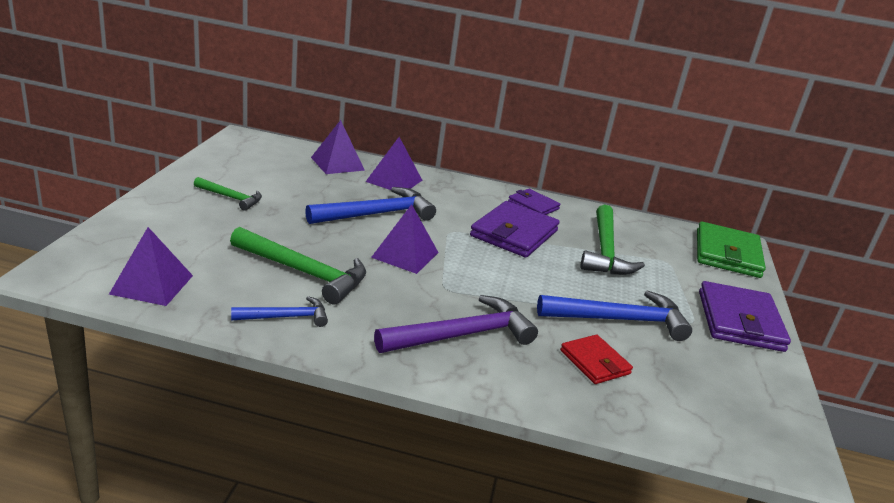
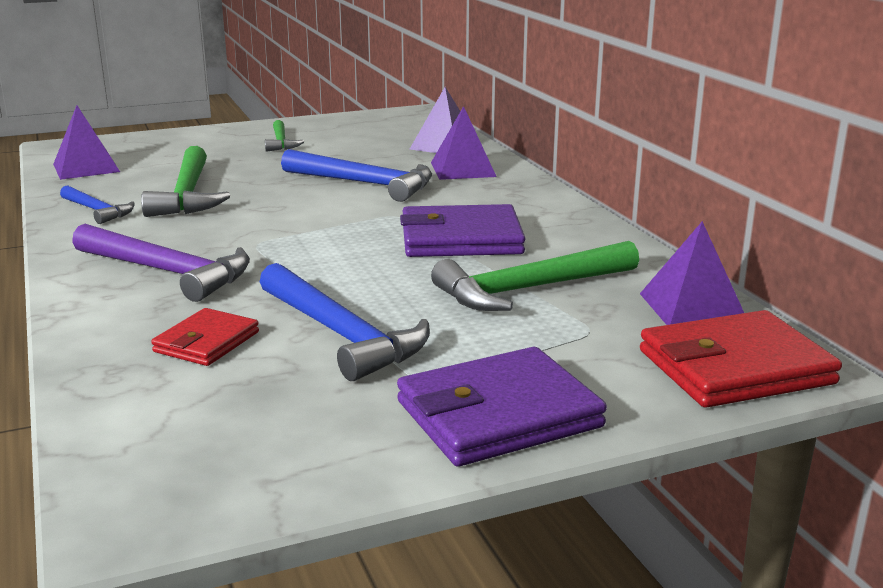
camera: 60 degrees right, 5 degrees down
(405, 255) = (298, 213): purple pyramid -> purple pyramid (692, 307)
(533, 205) = (568, 229): purple wallet -> none
(727, 254) = (735, 367): green wallet -> red wallet

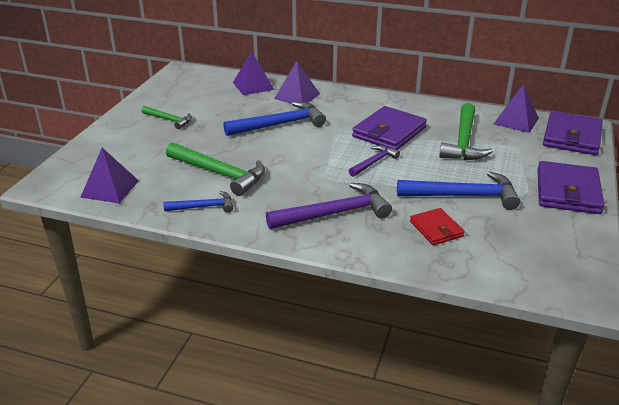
camera: 50 degrees left, 10 degrees up
(350, 254) = (374, 162): none -> purple hammer
(735, 367) = (572, 137): red wallet -> purple wallet

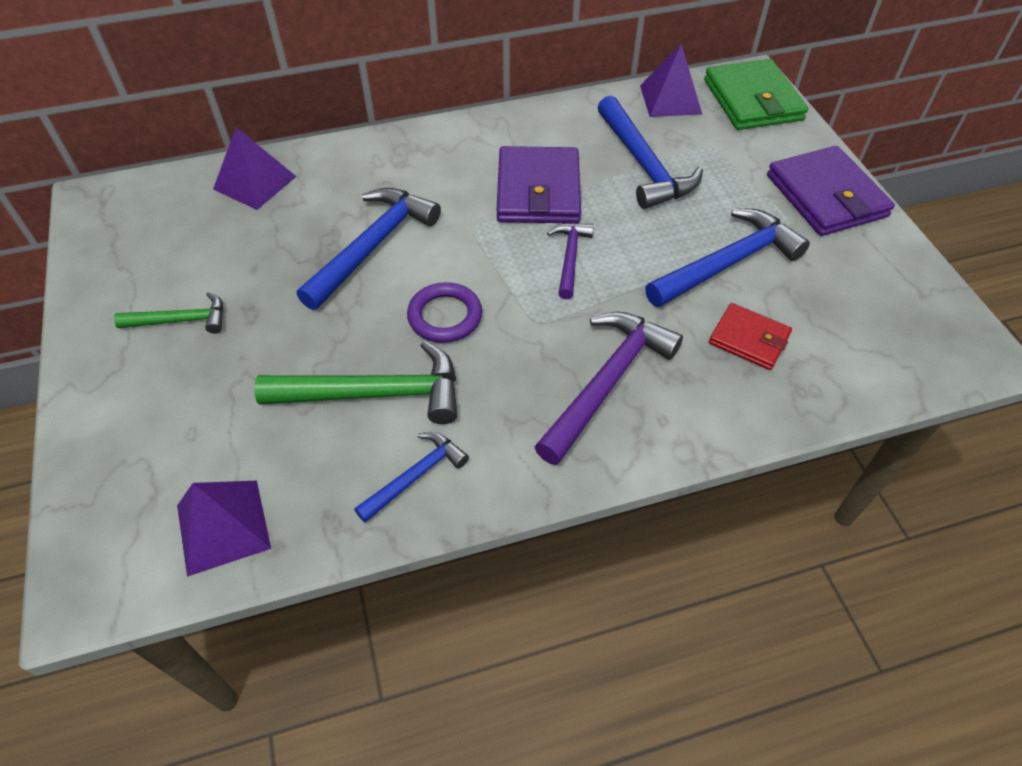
camera: 35 degrees left, 20 degrees up
(283, 160) = (445, 316): none -> purple ring
(297, 96) = (345, 175): purple pyramid -> none
(464, 141) = (643, 164): green hammer -> blue hammer
(572, 137) = (752, 100): purple wallet -> green wallet

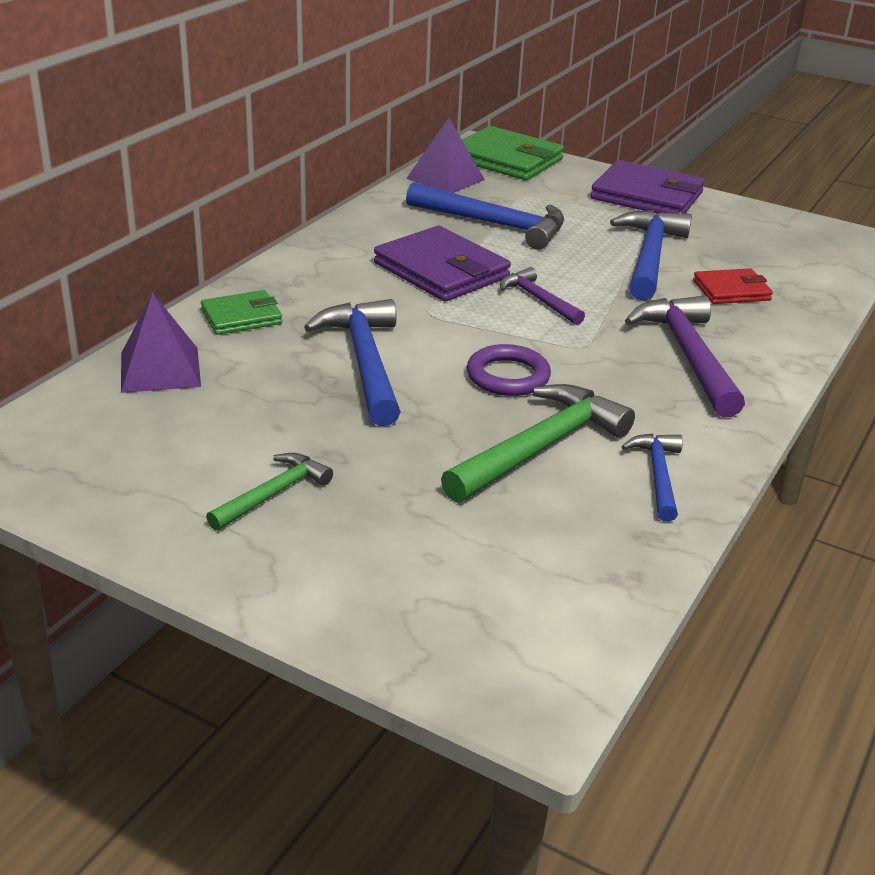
camera: 45 degrees left, 20 degrees down
(223, 526) = (572, 592): purple pyramid -> none
(354, 164) = (241, 317): none -> green wallet

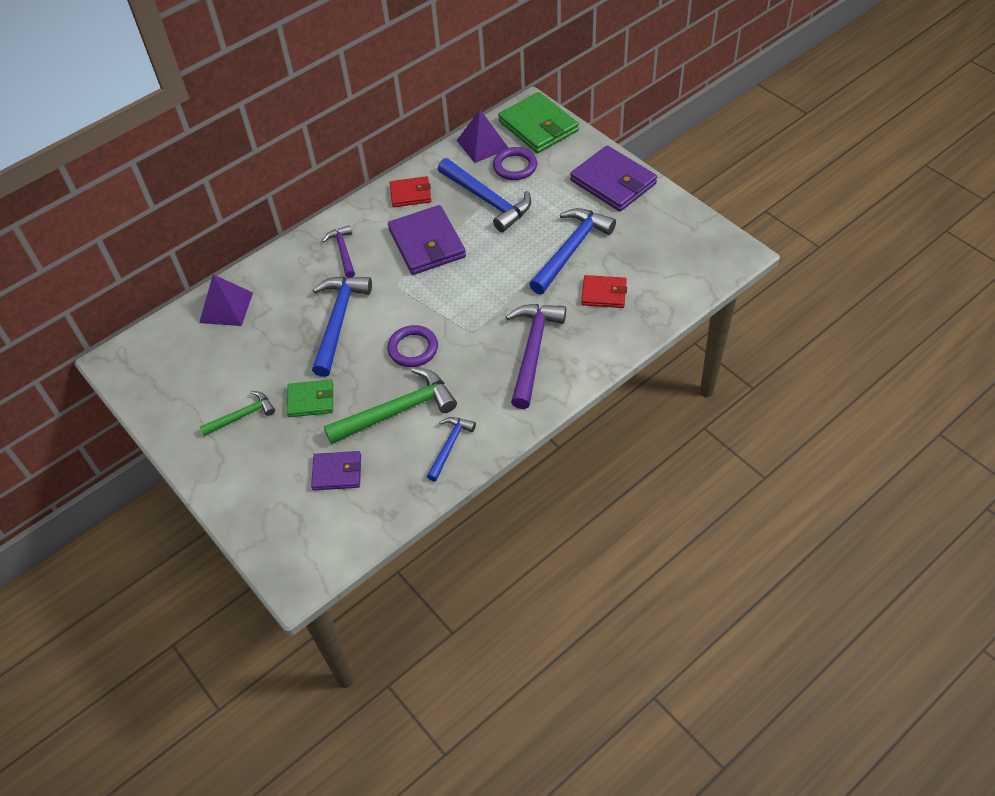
camera: 25 degrees right, 20 degrees up
(241, 317) = (288, 269): green wallet -> green wallet (311, 400)
(379, 228) = (410, 194): none -> red wallet
(497, 539) = (337, 472): none -> purple wallet
(506, 193) = (515, 166): none -> purple ring
(538, 300) = (471, 282): purple hammer -> purple hammer (343, 251)

